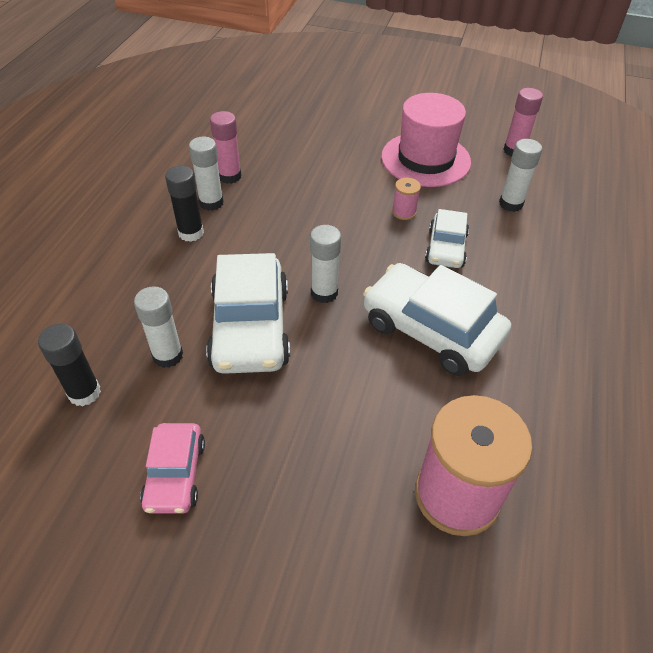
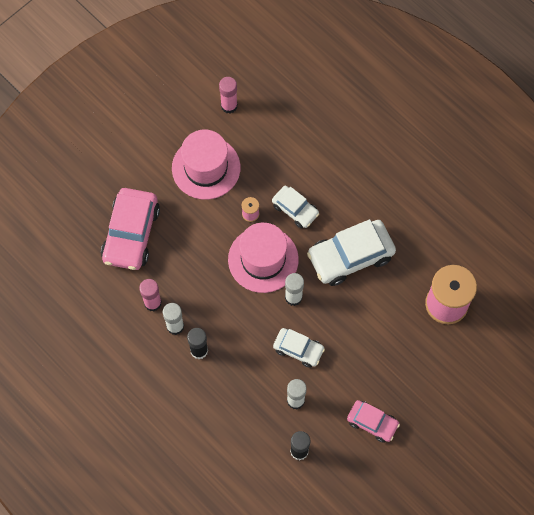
camera: 60 degrees left, 20 degrees up
(250, 328) = (298, 349): white car -> white car, size x0.57
(301, 135) = (131, 234): none -> pink car
(354, 244) = (263, 259): none -> pink hat
(510, 204) = (278, 146): white glue stick -> none

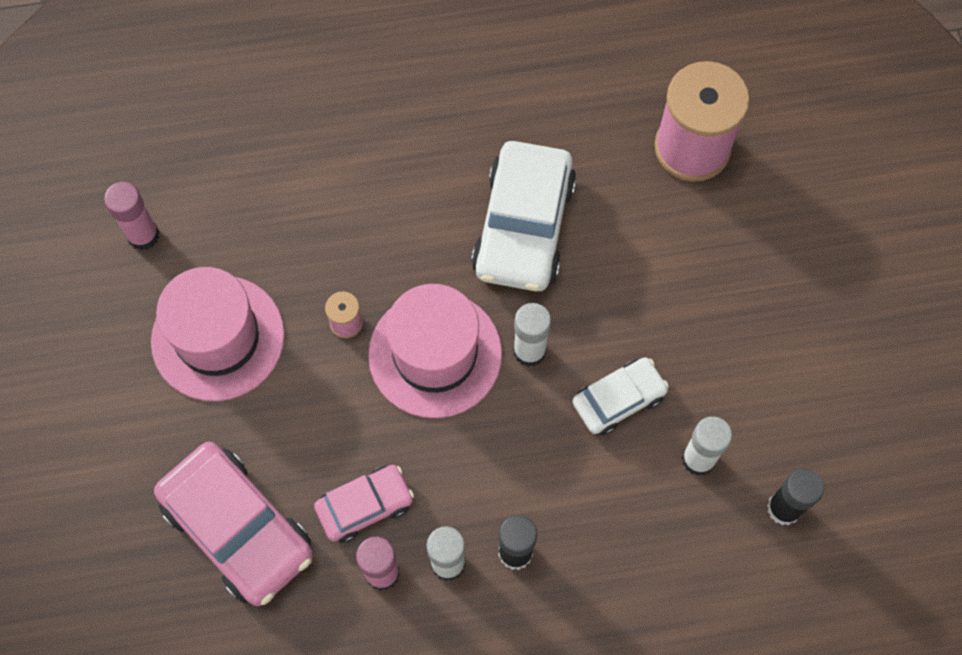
camera: 55 degrees left, 0 degrees up
(295, 209) = (390, 254): white car -> none
(372, 423) = (807, 371): pink car -> pink car (365, 506)

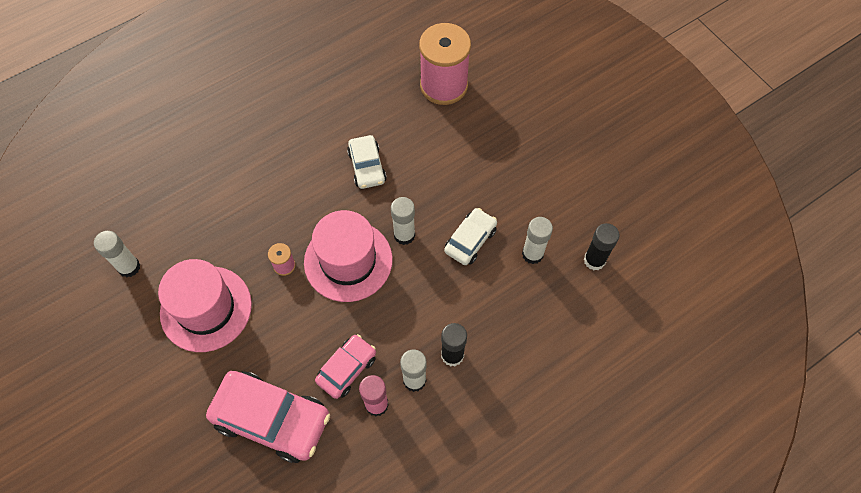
camera: 25 degrees left, 5 degrees down
(143, 235) = (129, 267): pink glue stick -> white glue stick
(523, 227) = (367, 167): white car -> white car, size x0.57

